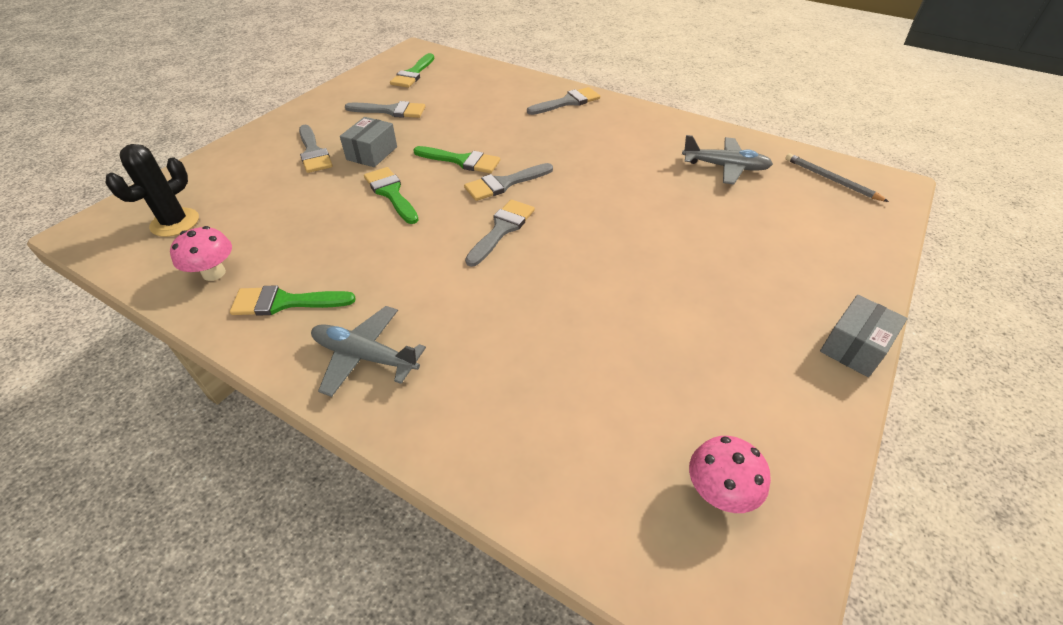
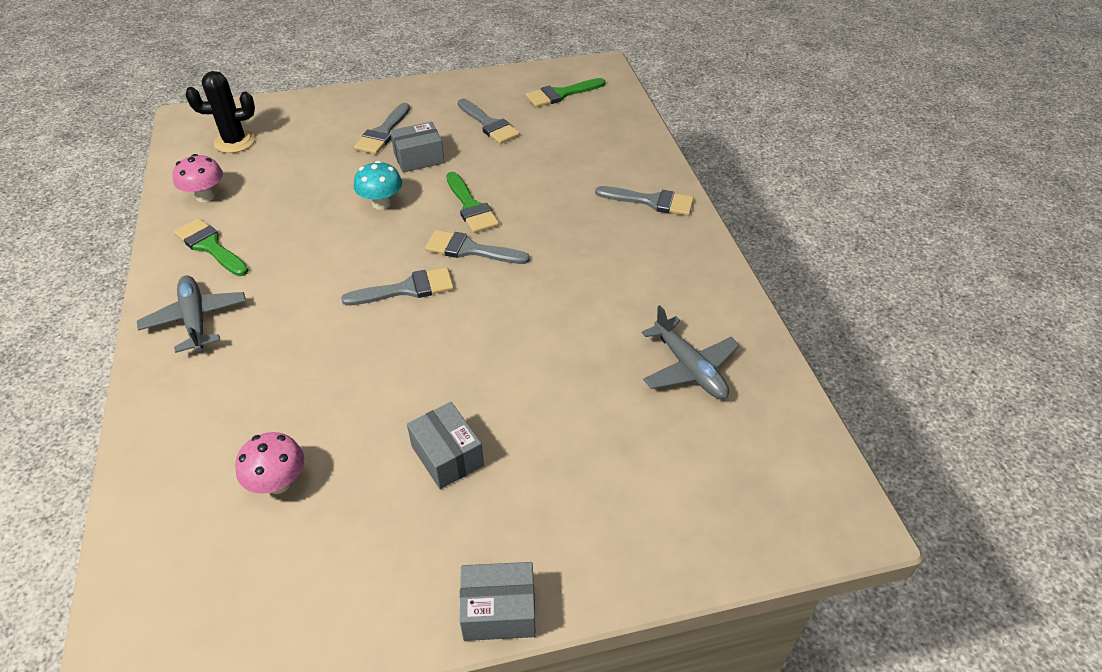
camera: 45 degrees right, 0 degrees up
(391, 193) = (381, 203): green brush -> turquoise mushroom
(692, 297) = (447, 456): none -> grey box
(719, 492) = (230, 596): pink mushroom -> pink mushroom (278, 482)
(831, 180) = (781, 462): grey pencil -> none

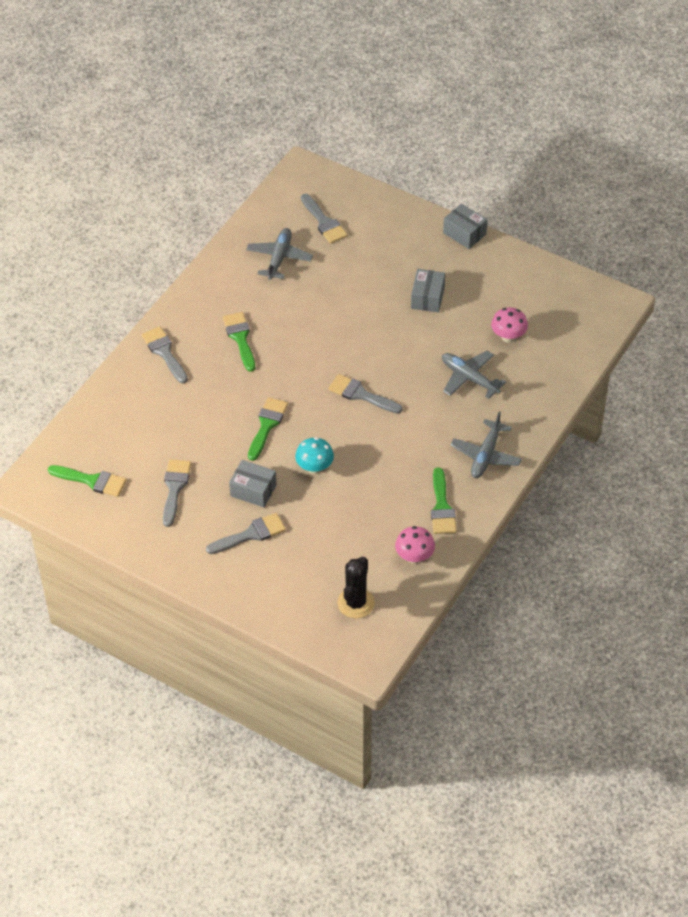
camera: 135 degrees left, 5 degrees up
(234, 142) = (356, 603): black cactus -> black cactus turned 75 degrees clockwise
(289, 389) = (469, 378): none -> grey plane
(470, 249) = (301, 395): grey brush -> grey brush (324, 222)
(603, 258) = (240, 338): none -> green brush

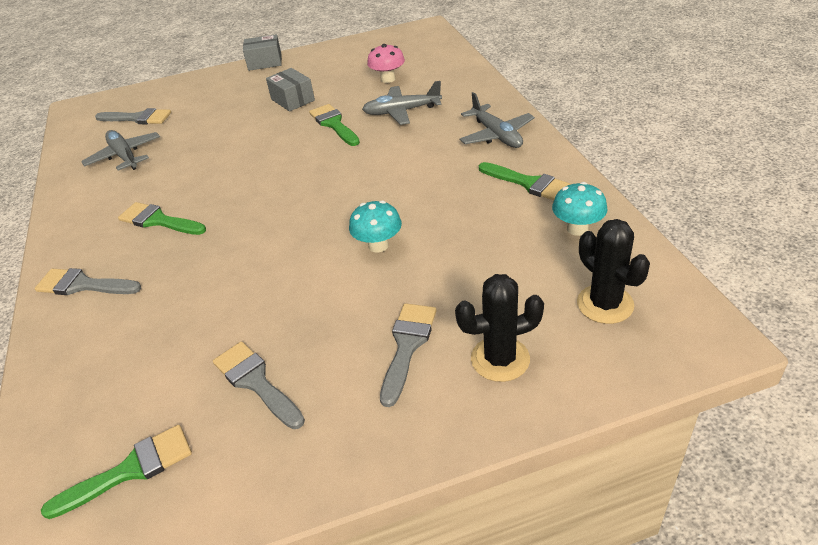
camera: 45 degrees left, 10 degrees down
(253, 490) = (348, 309): grey box -> none
(267, 425) = (281, 254): green brush -> green brush (334, 124)
(275, 579) = (500, 359): none -> black cactus
(361, 394) = (334, 175): grey brush -> none
(414, 557) = (577, 228): pink mushroom -> turquoise mushroom

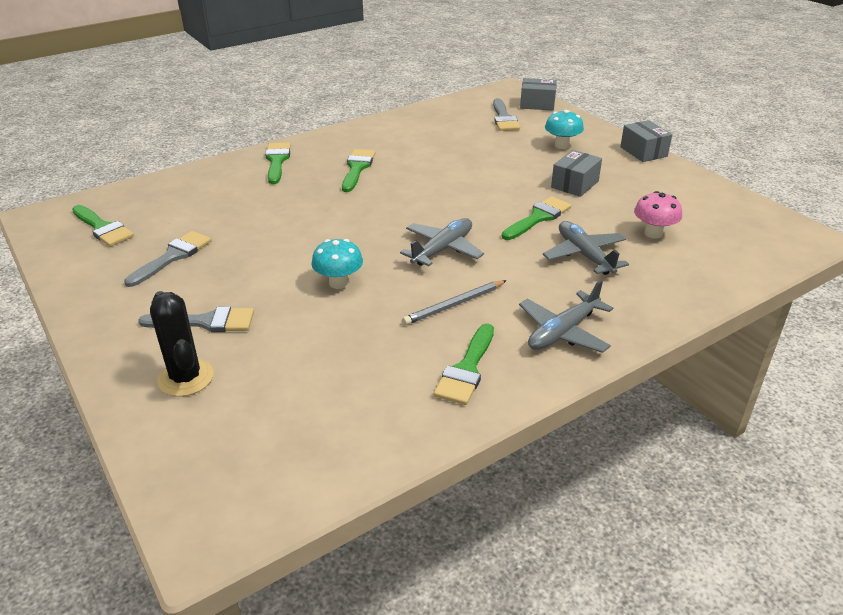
camera: 70 degrees right, 5 degrees down
(83, 285) = (277, 161): grey brush -> green brush
(124, 156) = (442, 129): grey plane -> grey plane (442, 249)
(127, 97) = (537, 104): none -> grey box
(442, 181) = (454, 305): none -> grey pencil
(577, 228) = (387, 415): turquoise mushroom -> turquoise mushroom (562, 145)
(605, 304) = (259, 445): black cactus -> none

